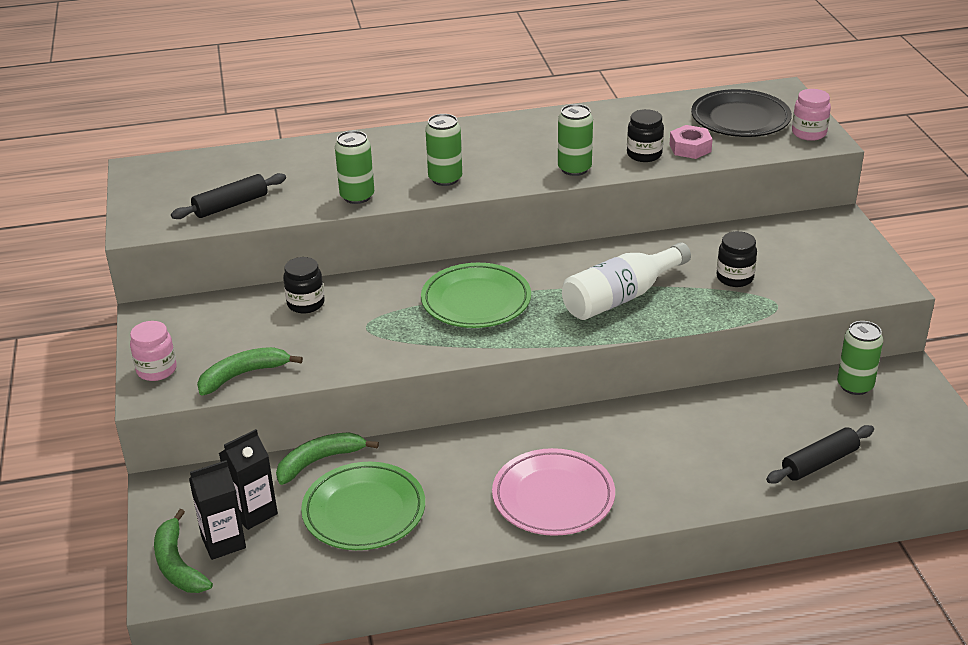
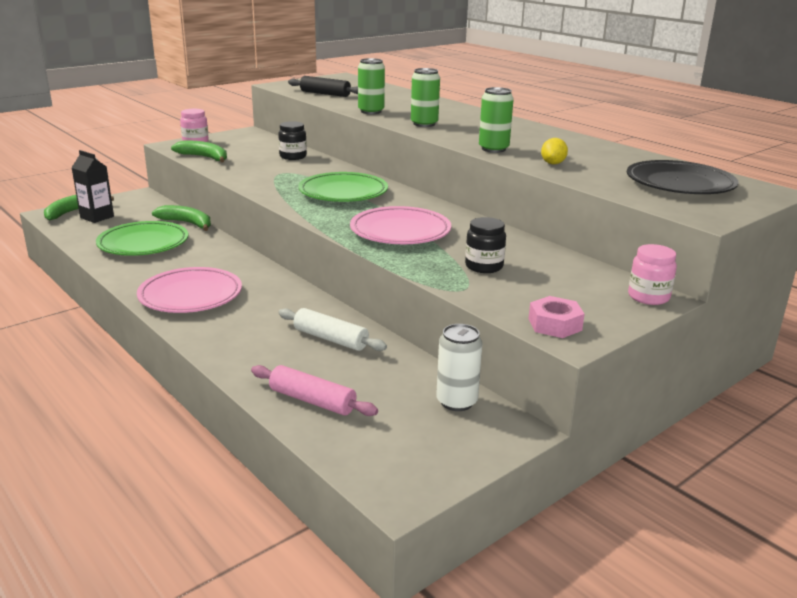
camera: 60 degrees right, 10 degrees down
(253, 512) = (128, 218): black carton -> none
(621, 297) = (400, 231): white bottle -> pink plate
(644, 154) = (553, 163): black jar -> yellow lemon
(690, 148) = (592, 175): pink nut -> pink nut (554, 324)
(710, 423) = (330, 339): none -> white rolling pin
(809, 133) = (707, 210): pink jar -> pink jar (648, 297)
(819, 463) = (312, 401): black rolling pin -> pink rolling pin
(855, 385) = (456, 402): green can -> white can

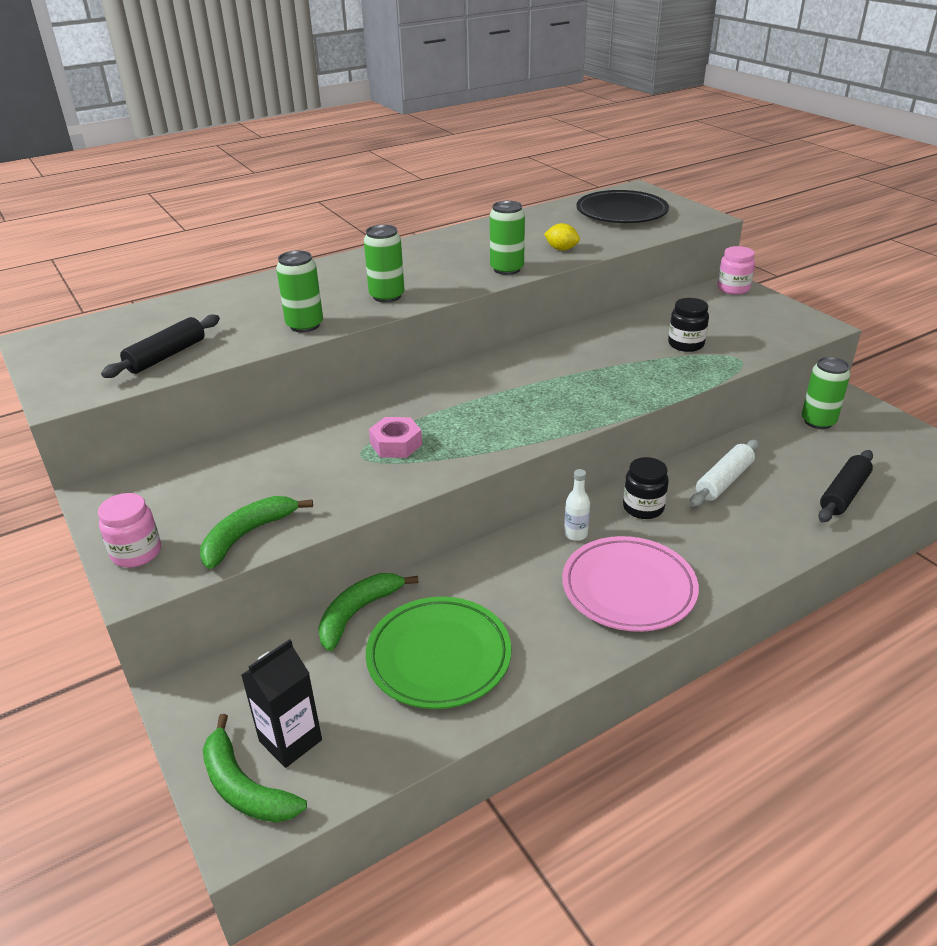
camera: 80 degrees left, 10 degrees up
(256, 278) = (575, 534): none -> white bottle
(293, 156) = (281, 446): black jar -> black jar (643, 508)
(312, 401) = (844, 494): pink rolling pin -> black rolling pin
(343, 192) = (461, 409): green plate -> none
(400, 231) = (598, 379): pink plate -> none
(456, 402) = (818, 421): white can -> green can
(554, 324) = (796, 328): pink nut -> pink nut (396, 444)

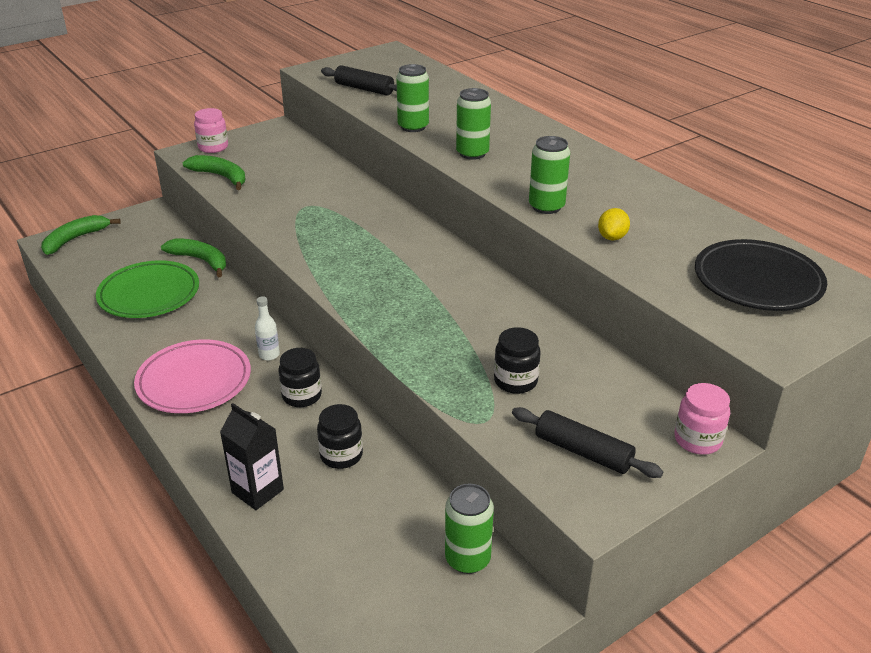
camera: 85 degrees right, 0 degrees up
(290, 741) = (101, 249): black carton -> black carton (257, 491)
(396, 444) = (320, 218): pink nut -> none
(723, 481) = (341, 455): white rolling pin -> black jar
(844, 494) = (310, 552): black rolling pin -> black rolling pin (583, 452)

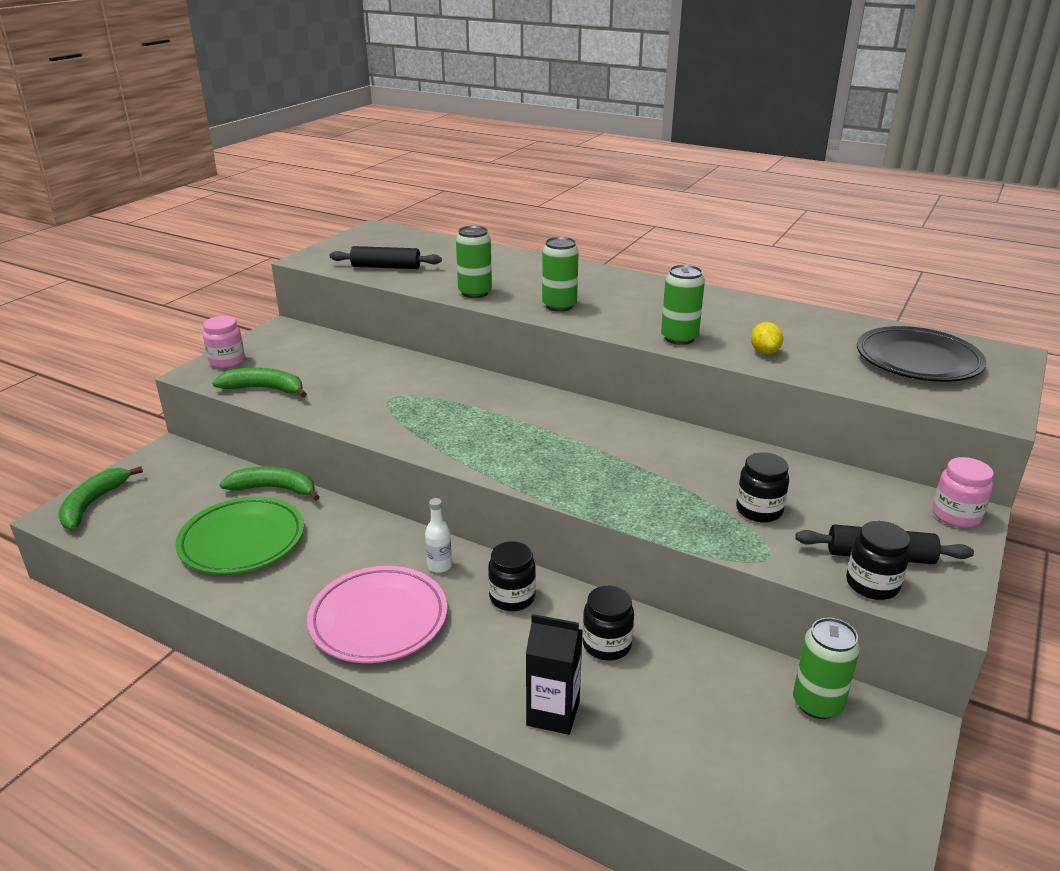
camera: 25 degrees left, 5 degrees down
(549, 472) = (872, 584): none -> black jar

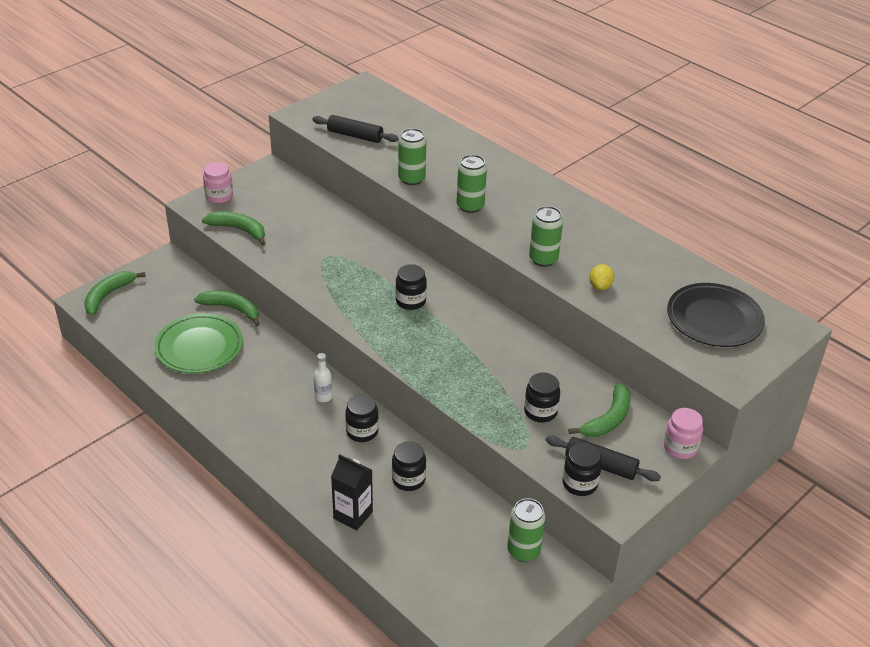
camera: 15 degrees right, 10 degrees up
(378, 619) = (269, 427): pink plate -> none
(521, 424) = (410, 301): none -> black jar
(846, 502) = (608, 419): none -> green banana

